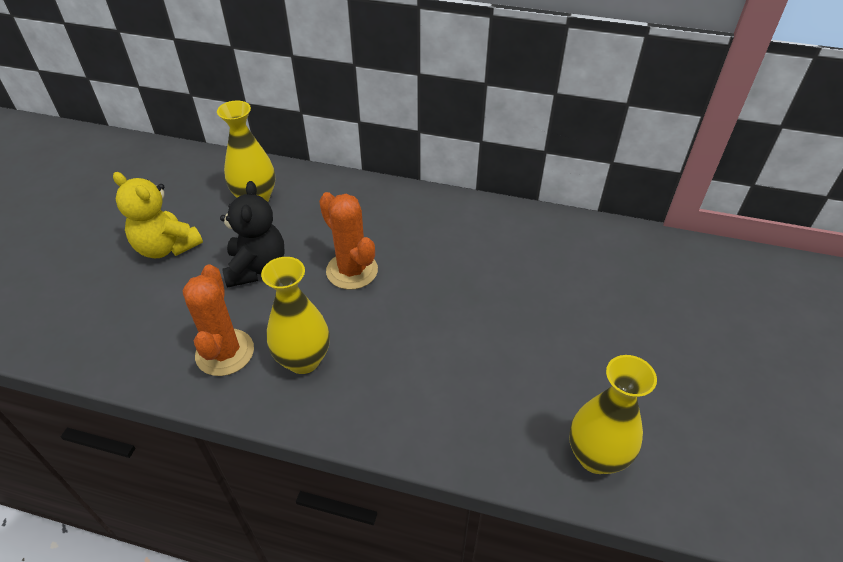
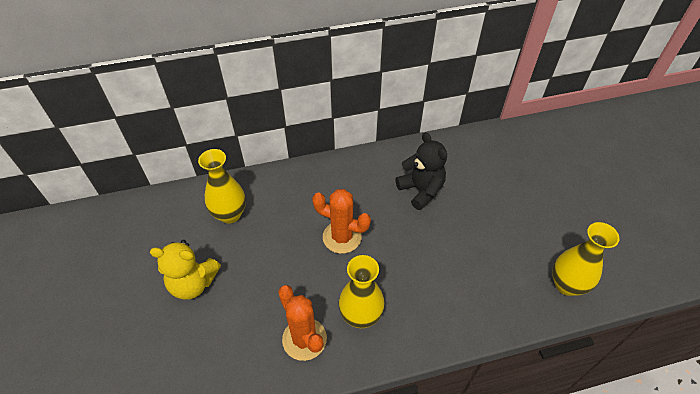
camera: 30 degrees left, 5 degrees up
(257, 268) = (275, 266): black teddy bear -> black teddy bear (421, 190)

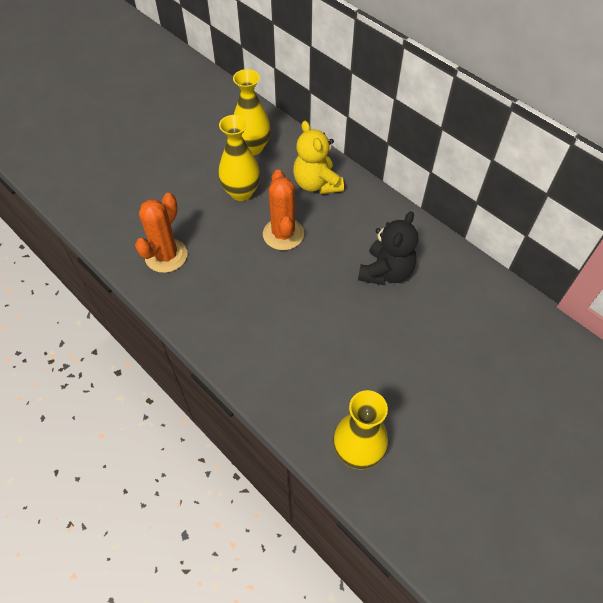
camera: 60 degrees right, 5 degrees up
(193, 283) = (173, 161): yellow teddy bear -> yellow teddy bear (316, 184)
(361, 316) = (211, 285): yellow vase -> yellow vase (241, 192)

